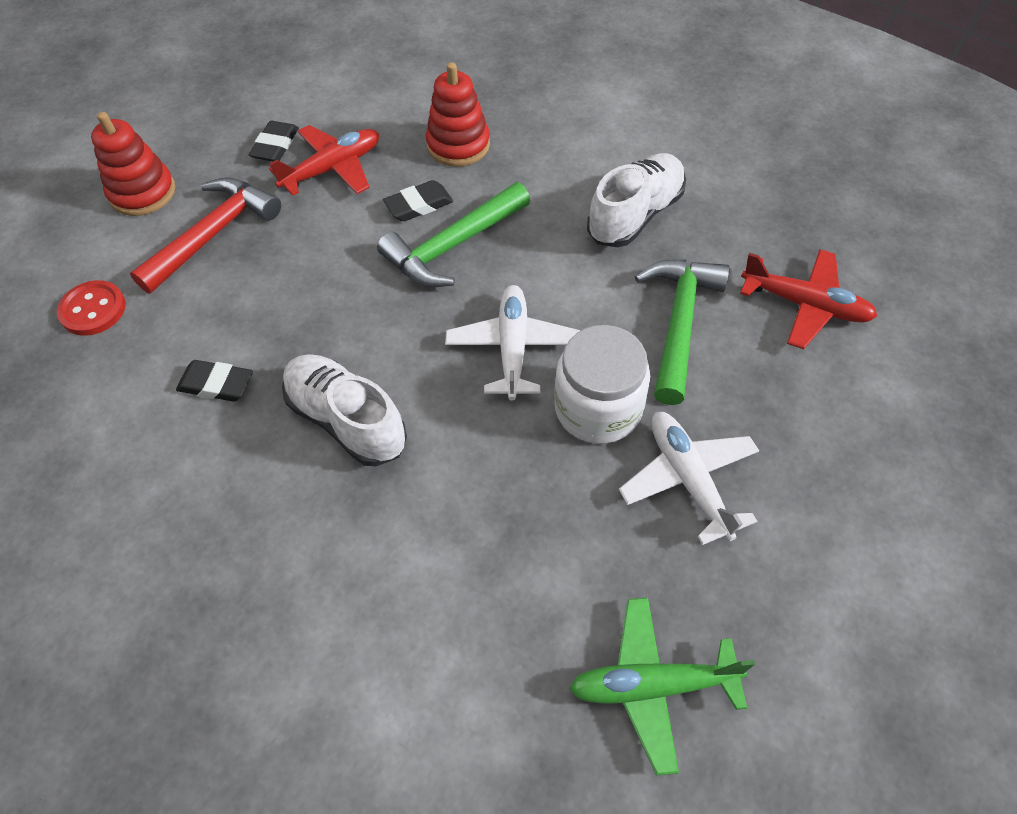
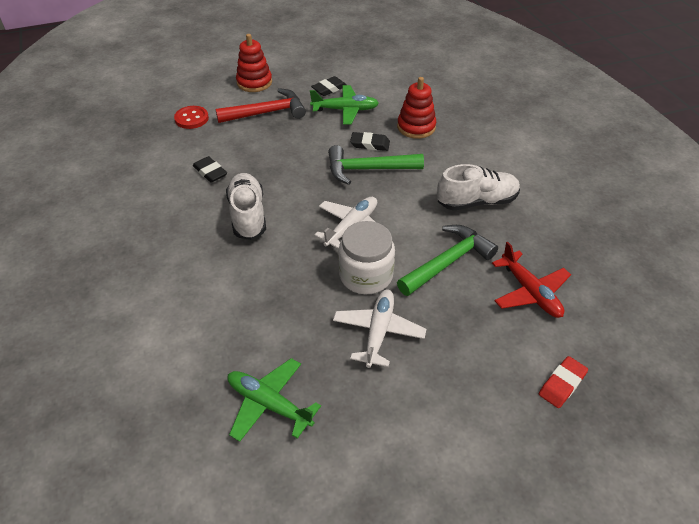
camera: 35 degrees right, 10 degrees down
(333, 168) = (345, 110): red plane -> green plane
(941, 404) = (562, 384): none -> red eraser

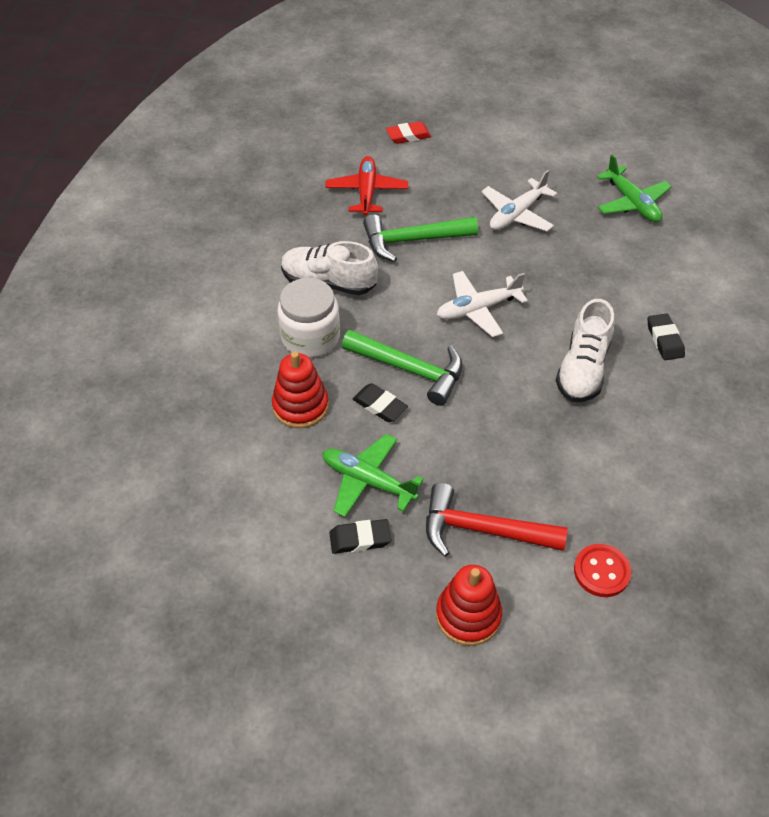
camera: 150 degrees left, 5 degrees up
(210, 172) = (606, 451): black eraser -> black eraser (664, 340)
(366, 275) = (496, 259): white jar -> white jar (310, 337)

